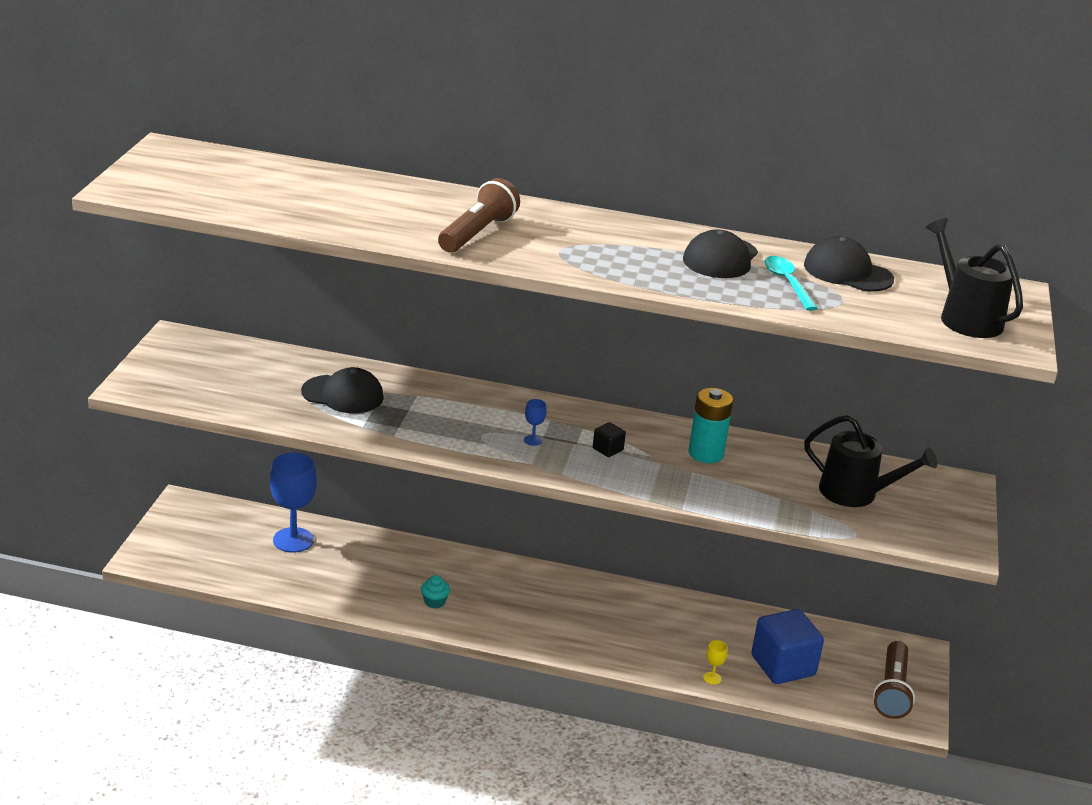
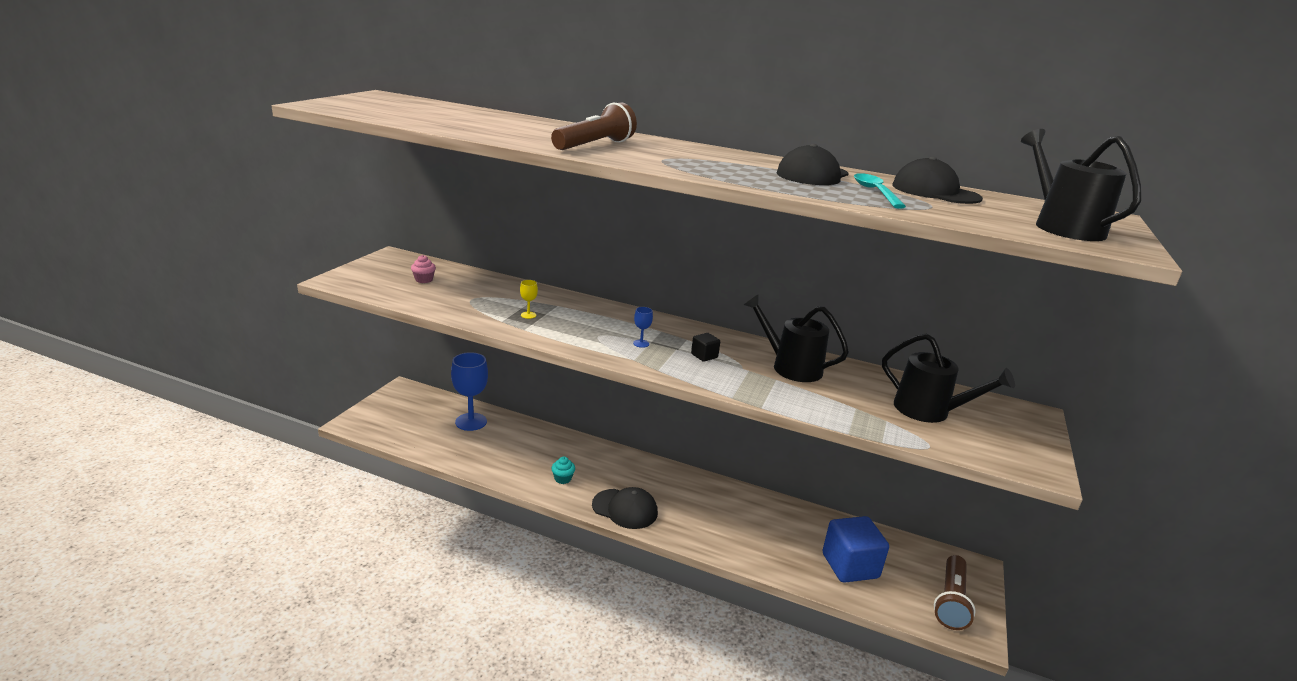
camera: 10 degrees right, 5 degrees down
(238, 373) = (424, 280): none -> pink cupcake
(343, 394) = (497, 300): black cap -> black cap (625, 509)
(706, 453) = (791, 367): turquoise battery -> black watering can
(712, 678) = (784, 570): yellow goblet -> yellow goblet (528, 315)

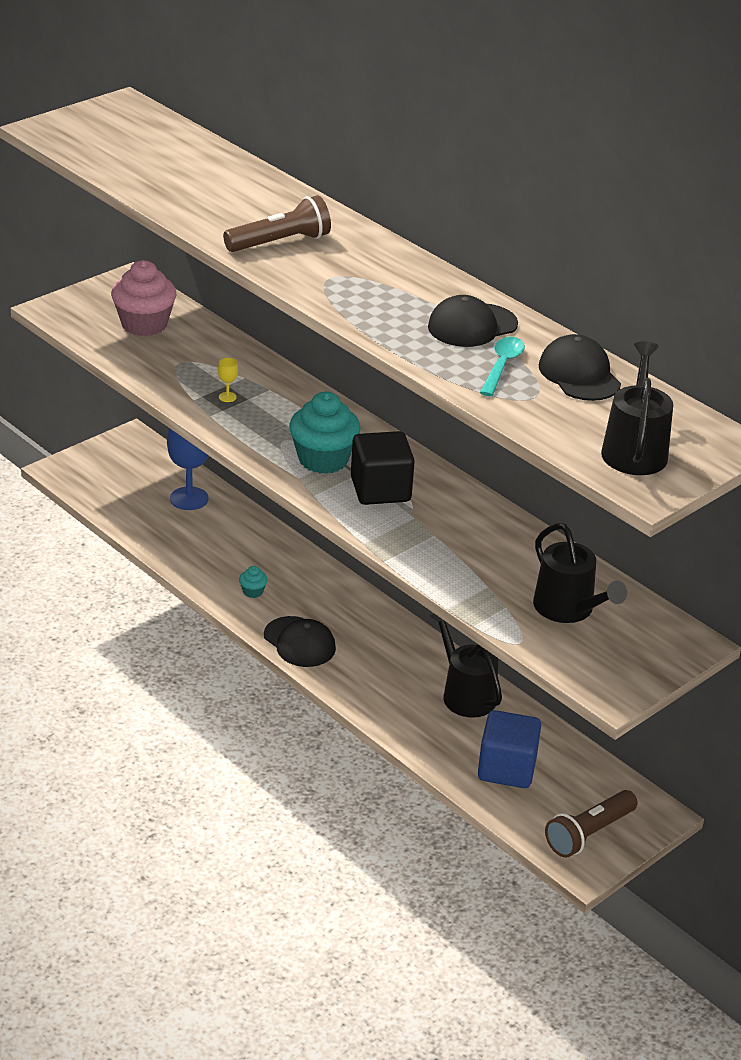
camera: 25 degrees right, 10 degrees up
(424, 280) = (144, 324): pink cupcake -> pink cupcake, size x2.28
(641, 343) = (323, 459): blue goblet -> turquoise cupcake
(704, 356) = (380, 490): black cube -> black cube, size x2.25
(791, 367) = (467, 525): black watering can -> black watering can (465, 694)

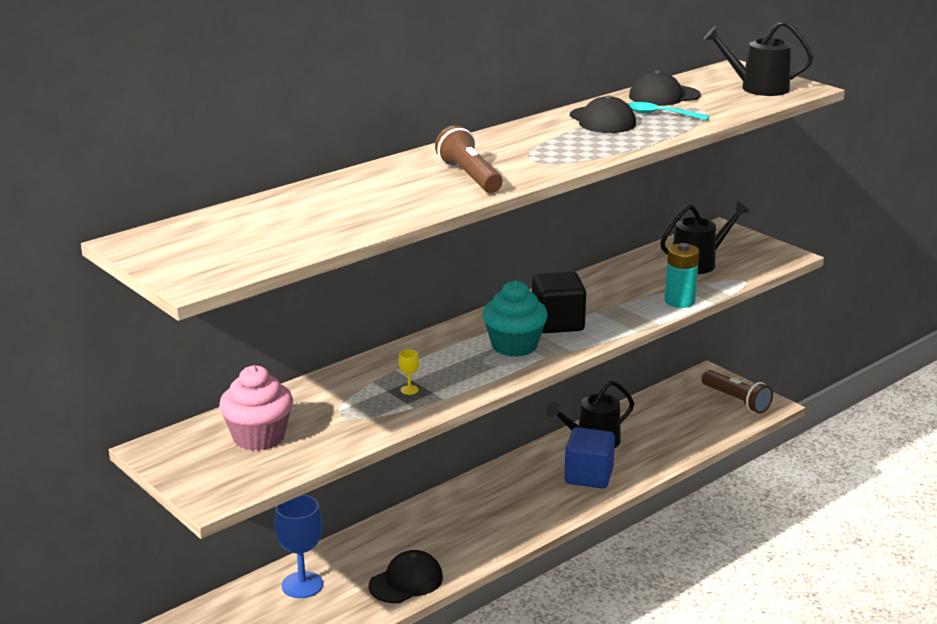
camera: 85 degrees left, 10 degrees down
(253, 591) = (461, 544): turquoise cupcake -> none
(299, 642) = (535, 519): black cap -> black cap (406, 581)
(448, 582) = (679, 301): none -> turquoise battery
(506, 768) = (676, 428): blue cube -> blue cube (588, 476)

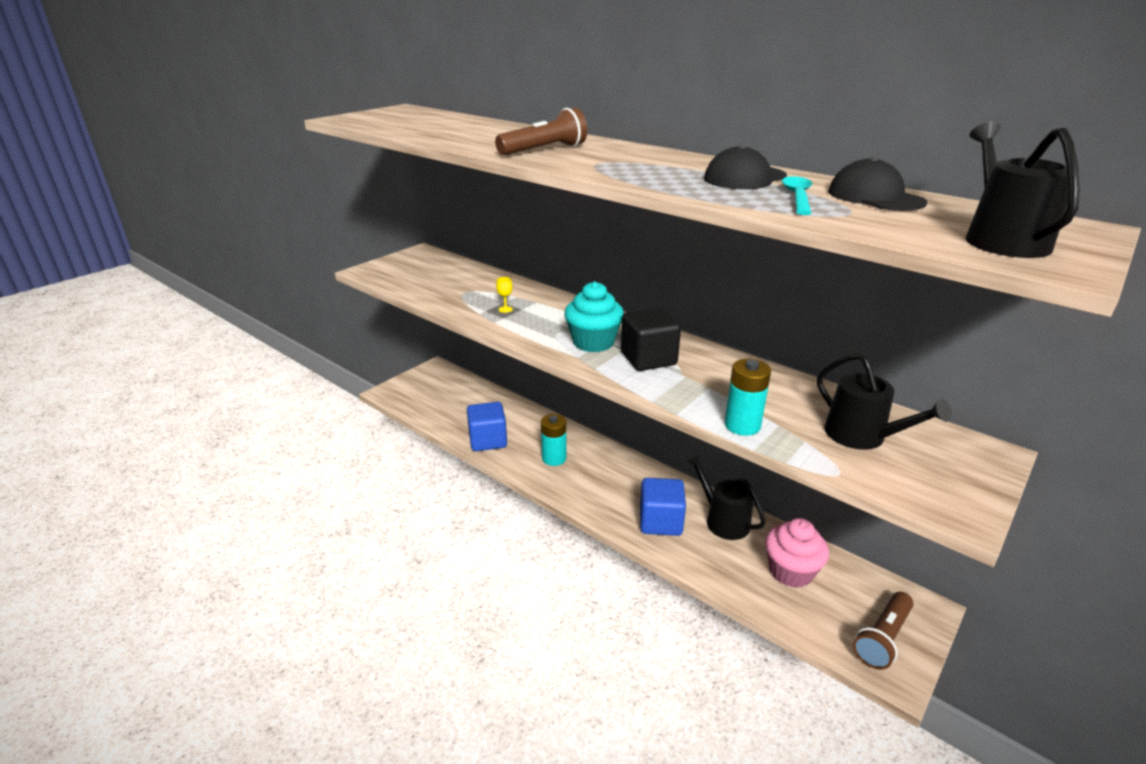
camera: 80 degrees right, 5 degrees up
(259, 437) = (435, 273): pink cupcake -> pink cupcake (790, 571)
(302, 585) = (479, 401): blue goblet -> none
(406, 581) = (488, 440): black cap -> blue cube
(462, 532) = (554, 458): none -> turquoise battery

